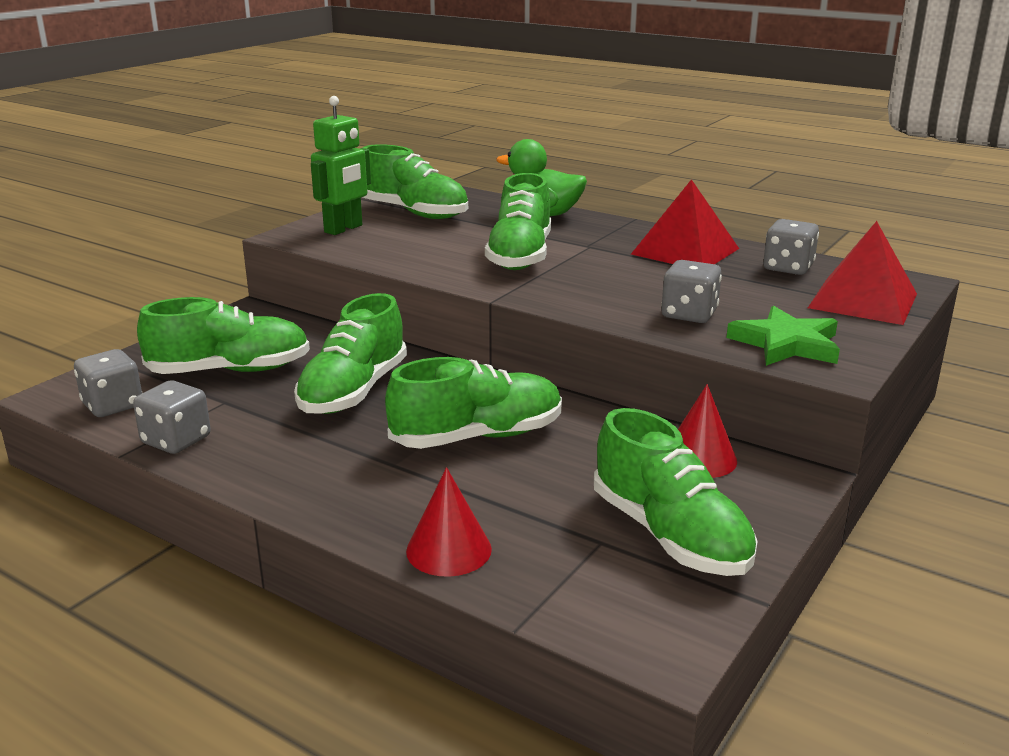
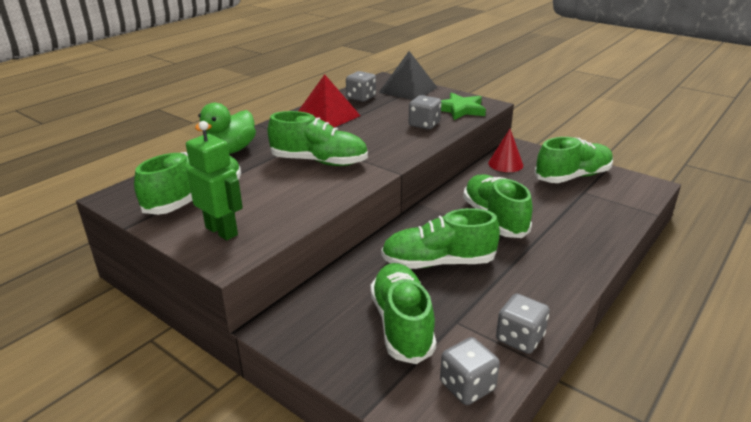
camera: 85 degrees left, 5 degrees up
(353, 391) = (438, 262): green shoe -> green shoe turned 150 degrees clockwise
(449, 550) = (607, 229): red cone -> none
(862, 300) = (408, 90): red pyramid -> black pyramid

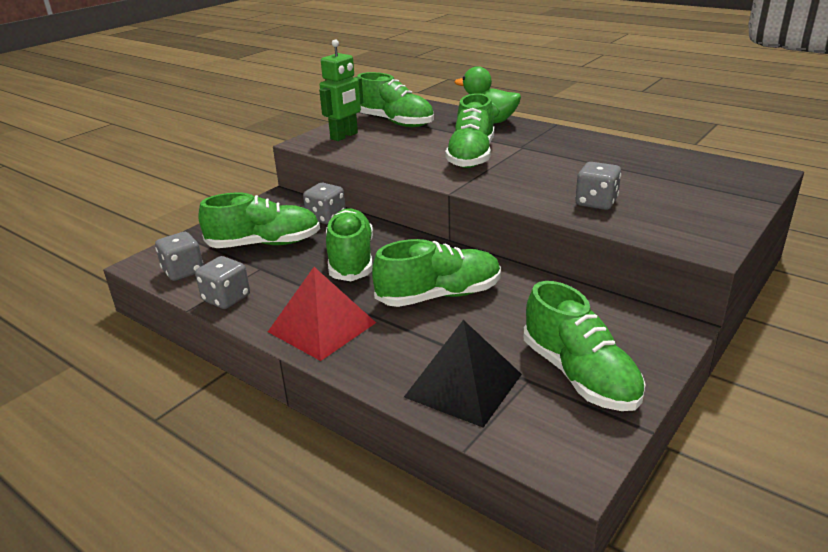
camera: 90 degrees right, 0 degrees up
(327, 117) = (593, 150): red pyramid -> red pyramid (321, 327)
(361, 98) = (671, 163): grey dice -> grey dice (326, 217)
(408, 90) = (728, 189): black pyramid -> black pyramid (463, 385)
(460, 109) = (669, 226): green star -> none
(505, 164) = (602, 313): red cone -> none

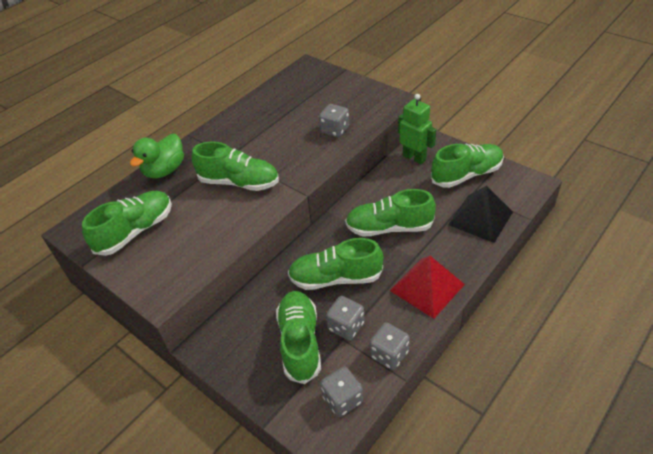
camera: 85 degrees left, 15 degrees up
(326, 217) = (258, 302): grey dice -> grey dice (346, 326)
(344, 136) = (157, 267): green robot -> green robot (414, 158)
(439, 296) = (389, 228): green shoe -> green shoe turned 75 degrees counterclockwise

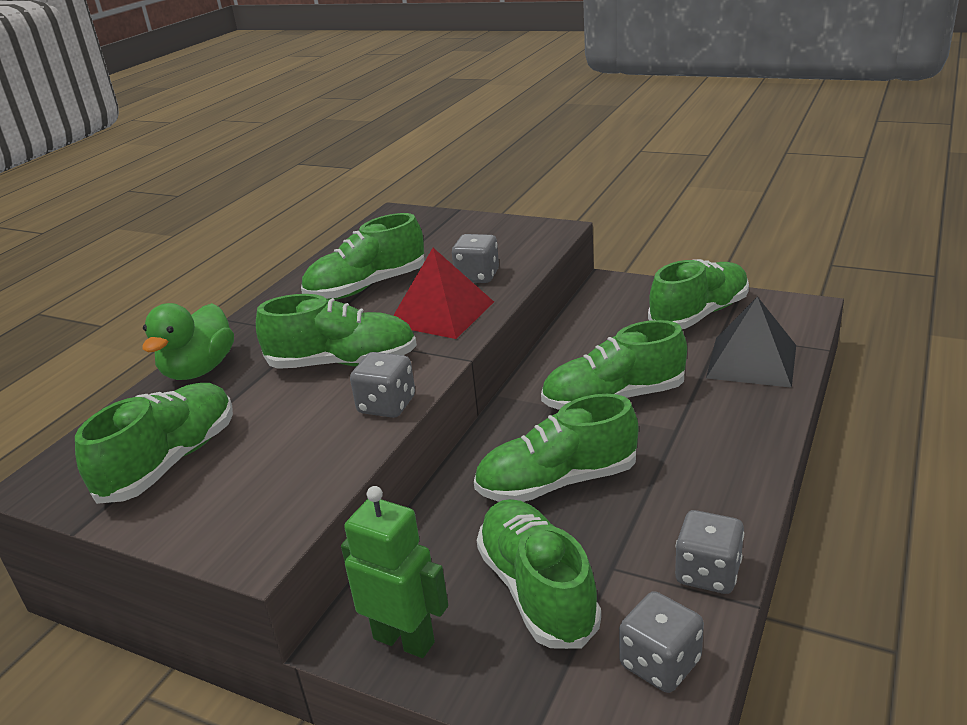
camera: 15 degrees left, 15 degrees down
(270, 126) = (367, 287): none -> green shoe
(346, 326) = (609, 548): grey dice -> grey dice (387, 405)
(414, 158) = (607, 307): green robot -> green robot (404, 640)
(427, 287) = (719, 464): red pyramid -> red pyramid (441, 313)

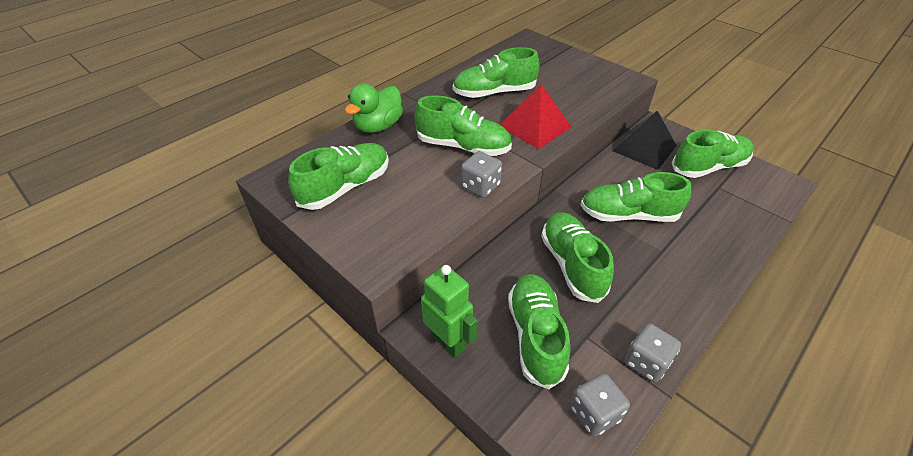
camera: 15 degrees right, 15 degrees up
(477, 276) = (567, 103): grey dice -> none
(557, 482) = (572, 265): green shoe -> green shoe turned 75 degrees clockwise
(751, 361) = (732, 215): black pyramid -> black pyramid (644, 148)

